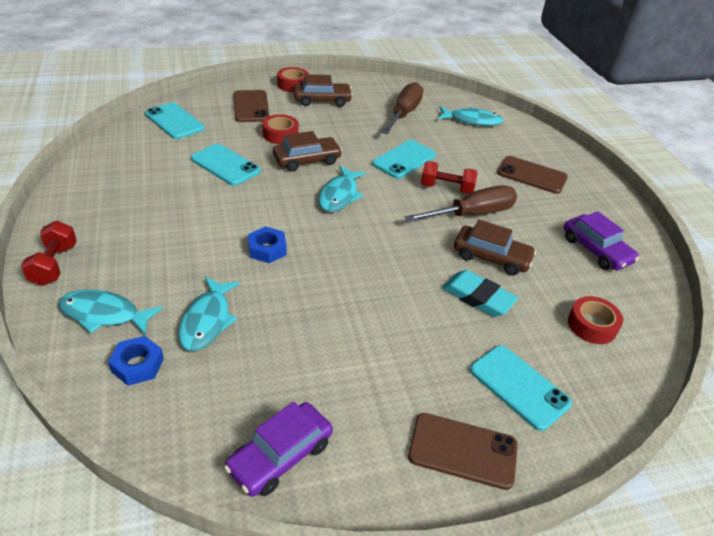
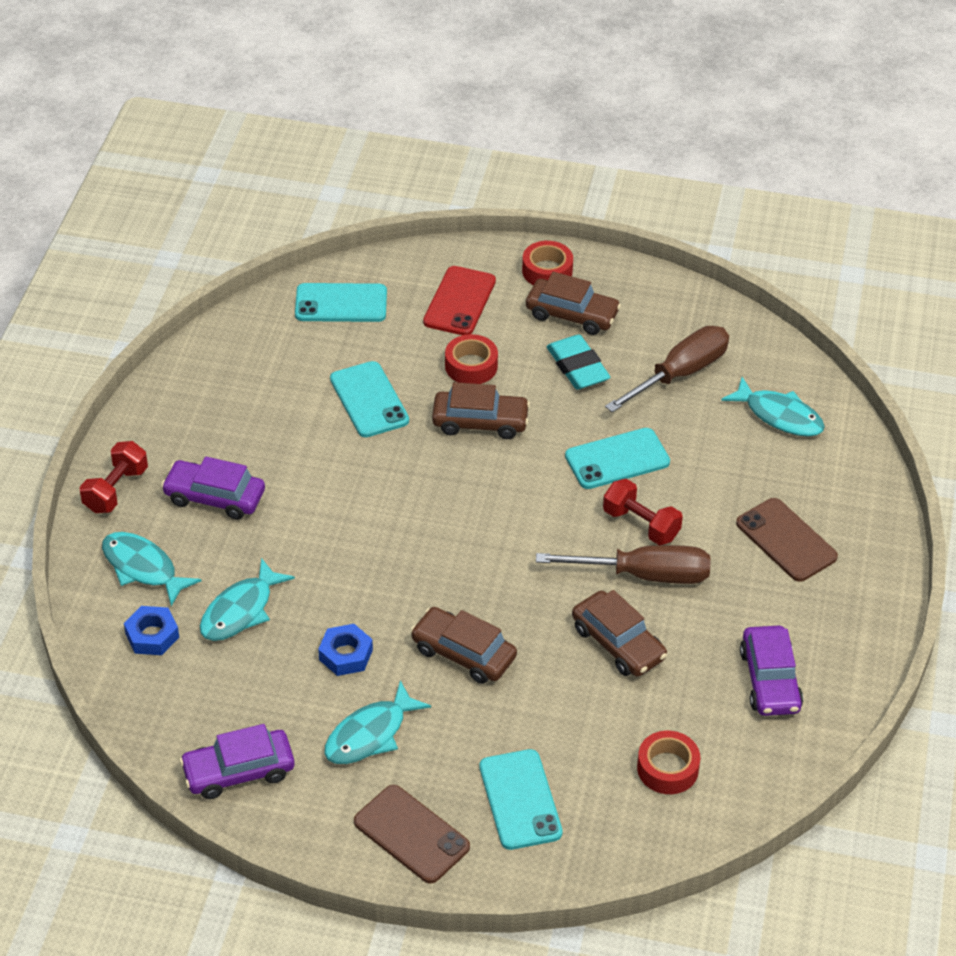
camera: 30 degrees right, 5 degrees up
(142, 248) = (215, 497): none -> purple car
(174, 121) = (341, 303): turquoise phone -> turquoise phone turned 75 degrees counterclockwise
(251, 107) = (459, 301): brown phone -> red phone
(267, 249) = (351, 543): blue nut -> blue nut (346, 655)
(339, 195) = (487, 492): turquoise fish -> turquoise fish (370, 734)
(397, 296) = (463, 653): none -> brown car
(478, 297) = (557, 687): turquoise eraser -> turquoise eraser (577, 367)

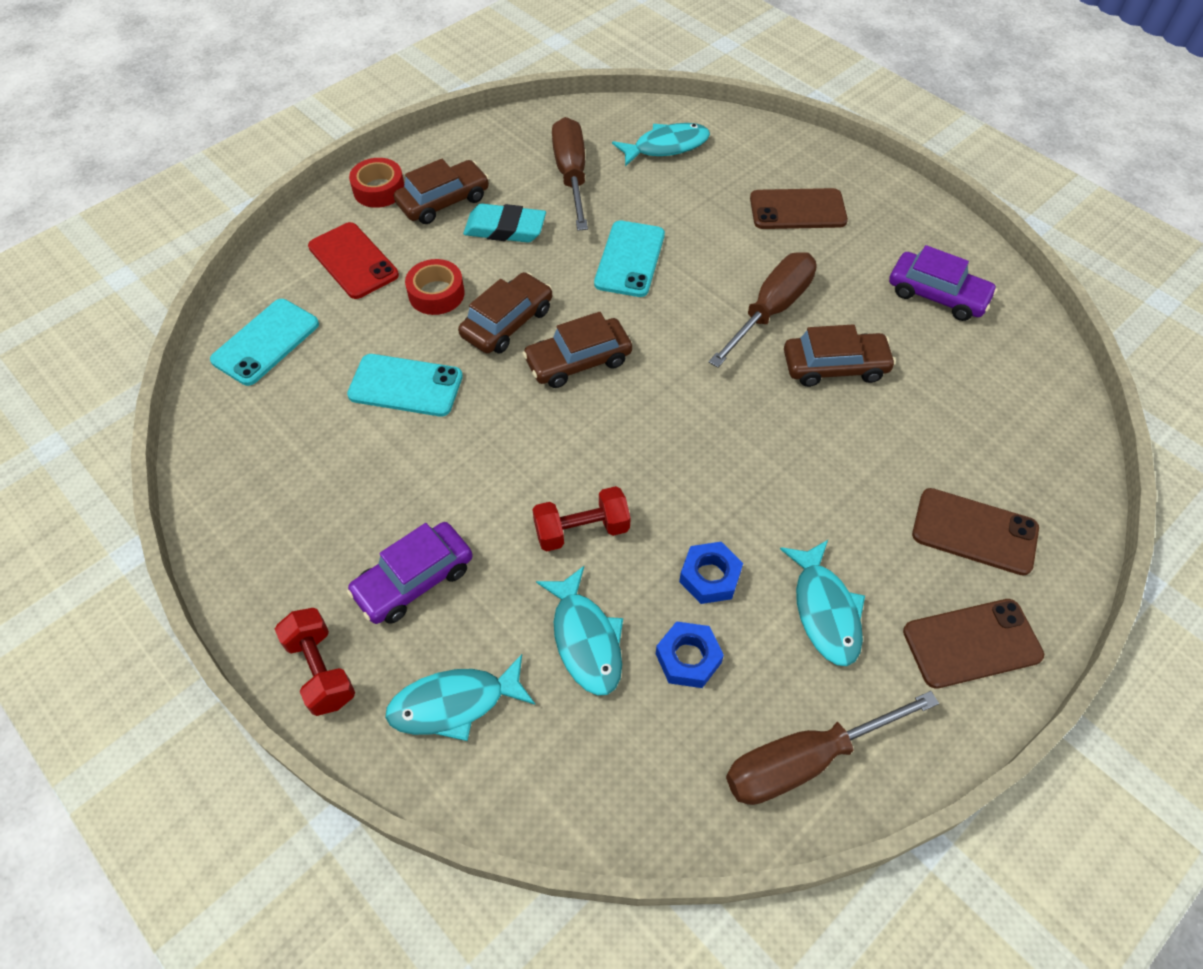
camera: 55 degrees left, 10 degrees up
(152, 635) = (557, 747): blue nut -> blue nut (688, 658)
(238, 771) = (803, 761): purple car -> brown screwdriver
(463, 653) = (772, 481): brown car -> brown car (578, 361)
(520, 800) = (974, 532): turquoise phone -> brown phone
(641, 524) = (714, 283): red dumbbell -> red dumbbell (581, 530)
(667, 768) = (995, 408): red tape -> none

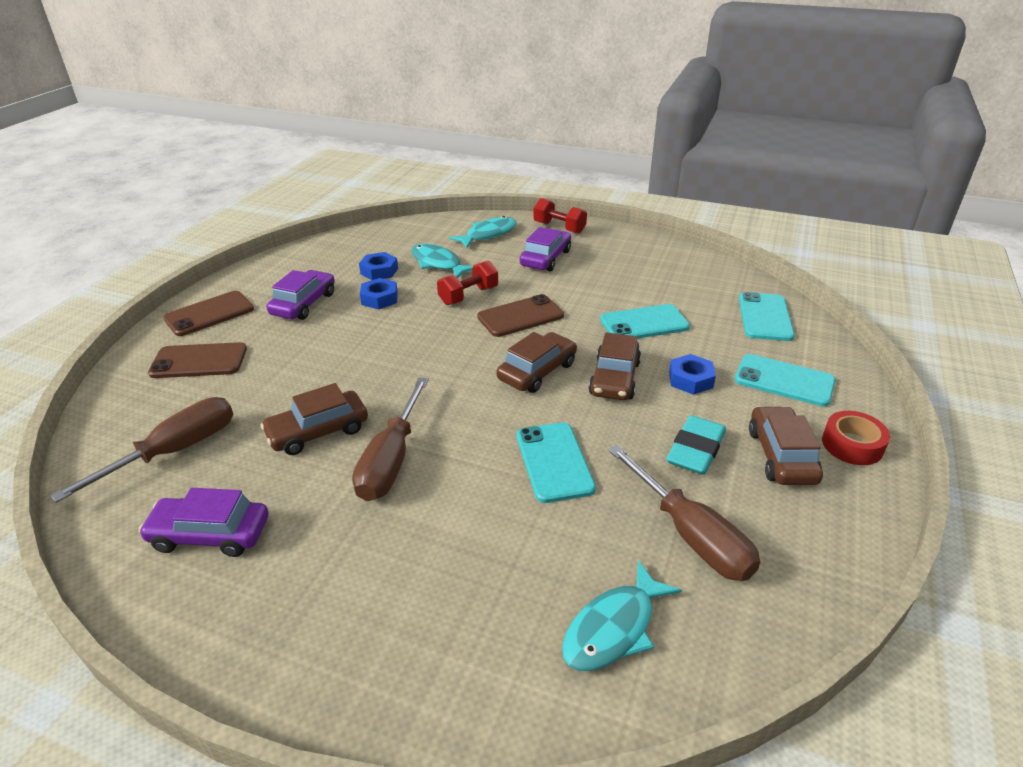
camera: 155 degrees right, 20 degrees down
(353, 261) = (784, 380): red phone -> turquoise phone
(436, 294) = (690, 380): red tape -> blue nut
(443, 201) = (781, 455): brown car -> brown car turned 150 degrees clockwise
(505, 228) = (695, 450): turquoise eraser -> turquoise eraser turned 45 degrees counterclockwise
(797, 210) = (396, 590): brown phone -> brown phone (520, 316)
(803, 761) = (307, 259): brown screwdriver -> brown screwdriver (176, 450)
(825, 611) = (304, 304): turquoise fish -> purple car

